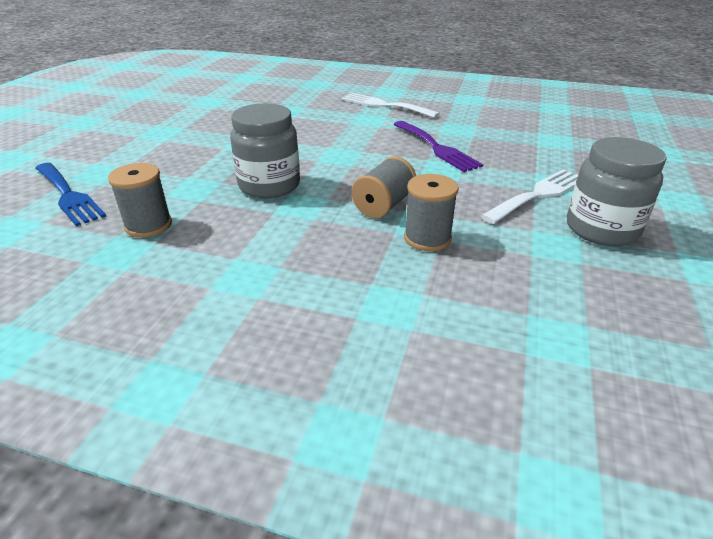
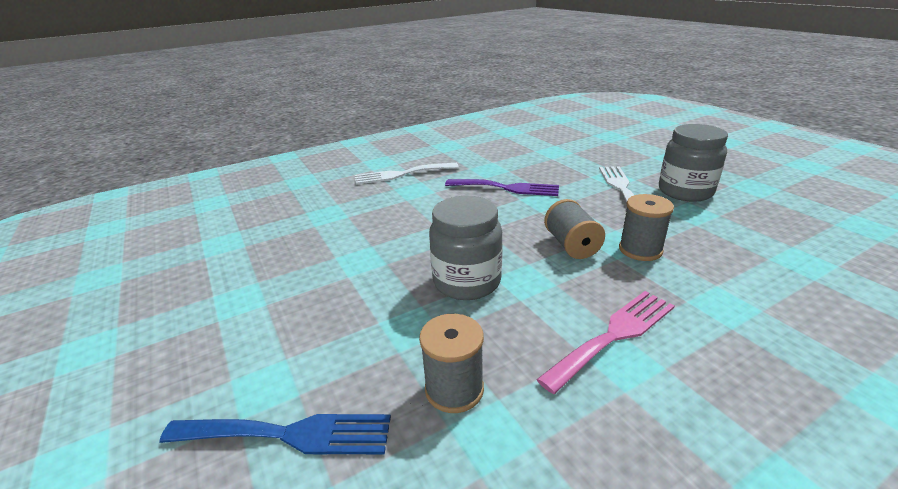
camera: 45 degrees left, 5 degrees down
(274, 263) = (614, 335): none -> pink fork

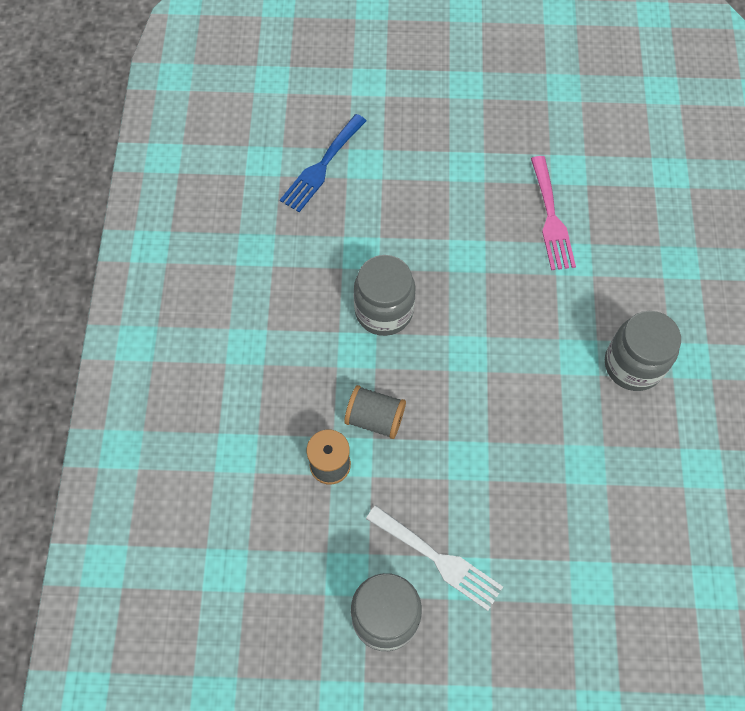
camera: 120 degrees right, 35 degrees up
(401, 174) = (633, 365): white fork -> grey jar
(454, 389) = (294, 249): grey spool -> none
(507, 188) = (520, 447): purple fork -> none
(614, 335) = (266, 359): pink fork -> pink fork (551, 218)

